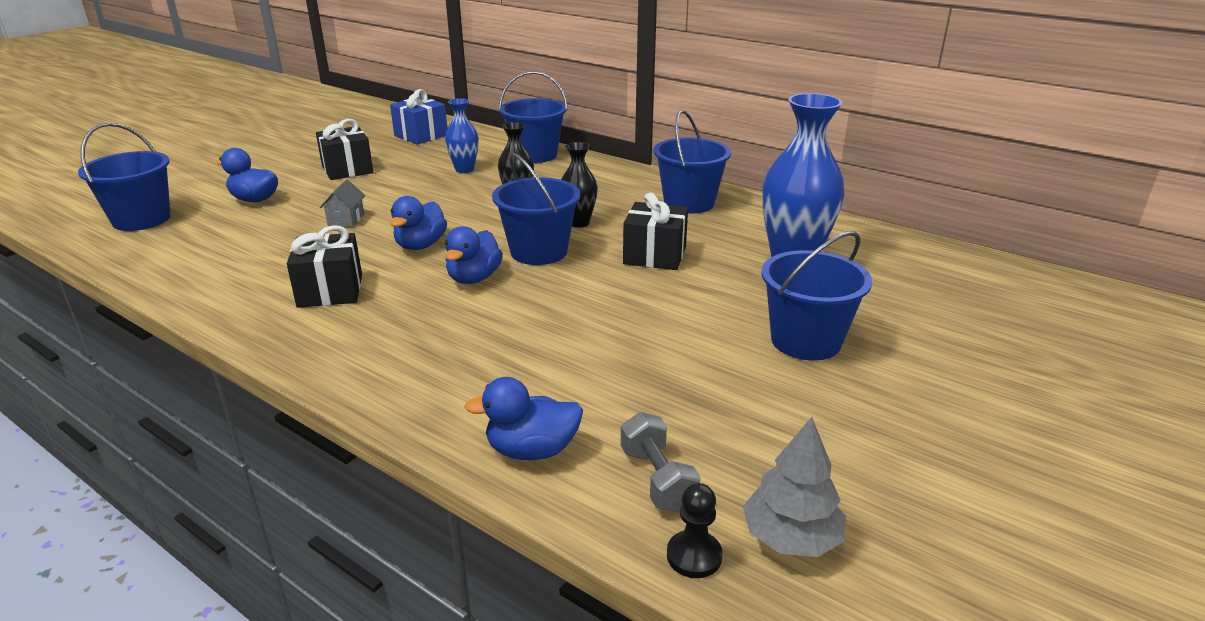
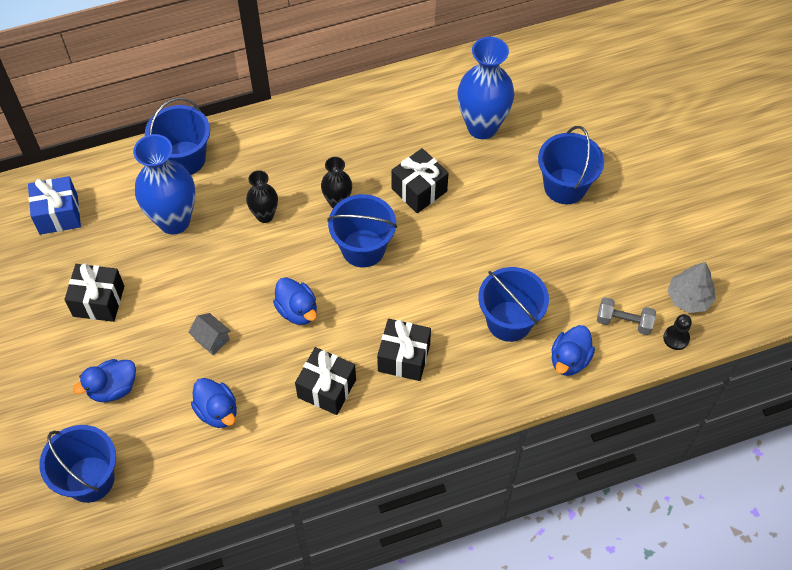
camera: 55 degrees left, 30 degrees up
(414, 321) = (404, 358): none -> black gift
(464, 170) = (174, 221): blue vase -> blue vase, size x1.84
(474, 278) = (372, 302): blue duck -> blue duck (217, 411)
(689, 203) = (359, 121): blue bucket -> blue bucket (509, 321)

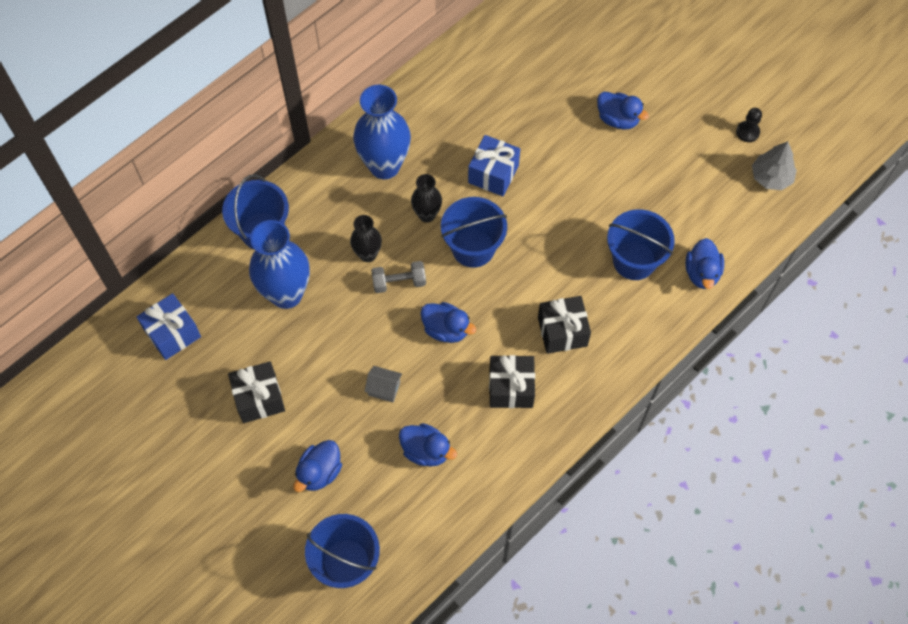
camera: 25 degrees left, 5 degrees up
(419, 190) = (493, 174): black gift -> blue gift
(482, 127) = (517, 93): blue vase -> blue vase (384, 166)
(565, 186) = (618, 119): blue bucket -> blue duck
(624, 322) = (729, 221): grey dumbbell -> grey dumbbell (399, 282)
(676, 338) = (778, 216): black pawn -> black pawn (747, 132)

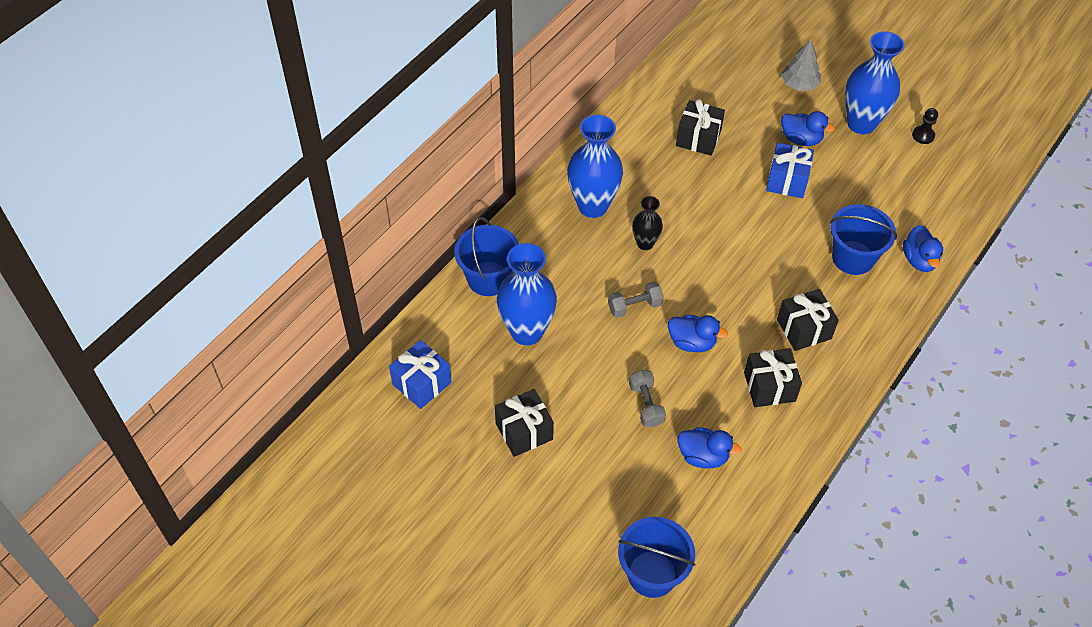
camera: 10 degrees left, 10 degrees down
(319, 472) = (602, 492): blue duck -> none
(367, 254) = (597, 286): black vase -> none
(384, 389) = (646, 405): grey house -> grey dumbbell
(473, 248) = (697, 267): blue bucket -> none
(493, 174) = (698, 200): blue gift -> blue gift (787, 180)
(511, 104) = (698, 138): none -> black gift
(686, 110) = (861, 124): none -> blue vase
(771, 177) = (956, 170): grey tree -> grey tree (799, 84)

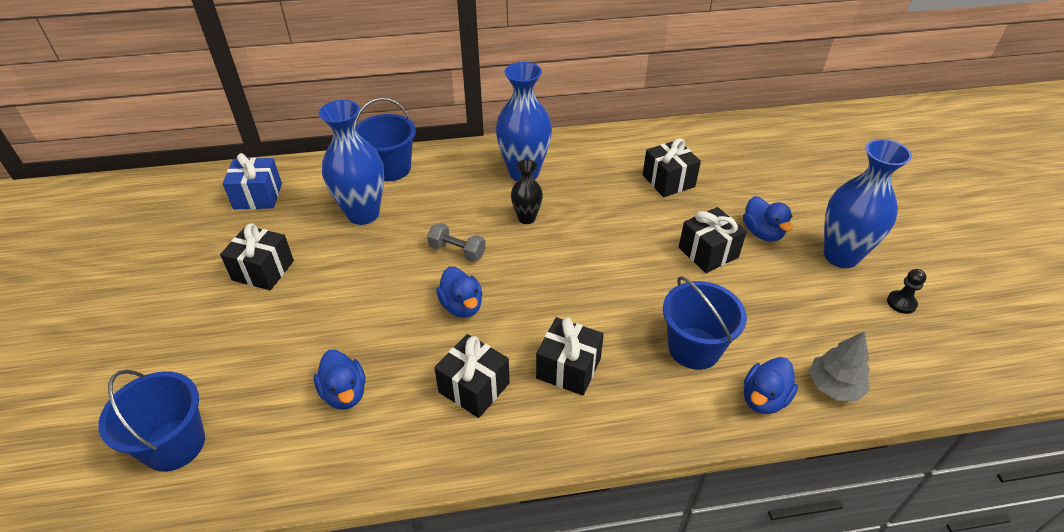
camera: 45 degrees right, 10 degrees down
(646, 405) = (363, 320): grey dumbbell -> none
(787, 180) = (708, 252): blue gift -> black gift
(799, 84) = (812, 196): grey tree -> grey tree (834, 386)

